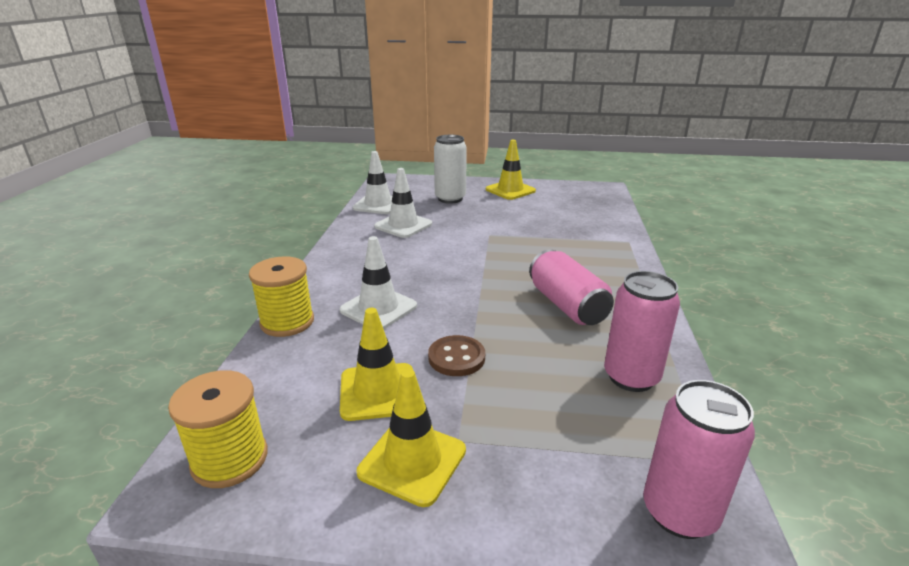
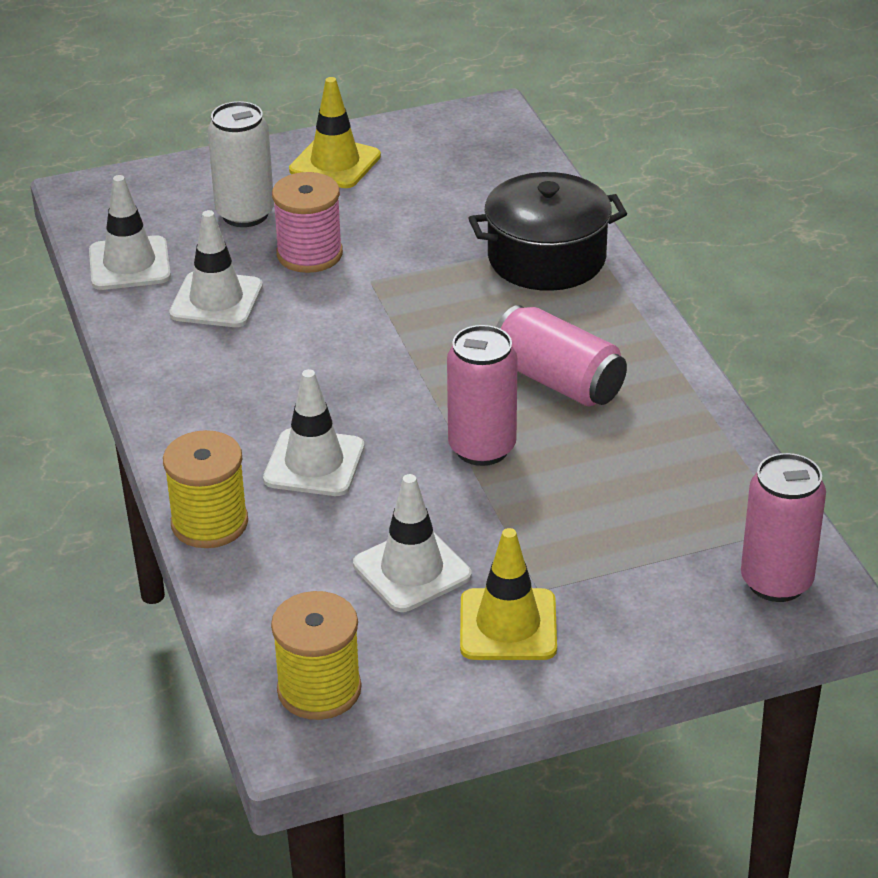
camera: 25 degrees left, 10 degrees up
(378, 391) = (412, 570): yellow traffic cone -> white traffic cone
(456, 358) = (470, 500): brown button -> none
(467, 218) = (309, 254): none -> pink spool
(598, 246) = (546, 258): none -> black pot
(631, 377) = (680, 459): pink can -> pink can (482, 448)

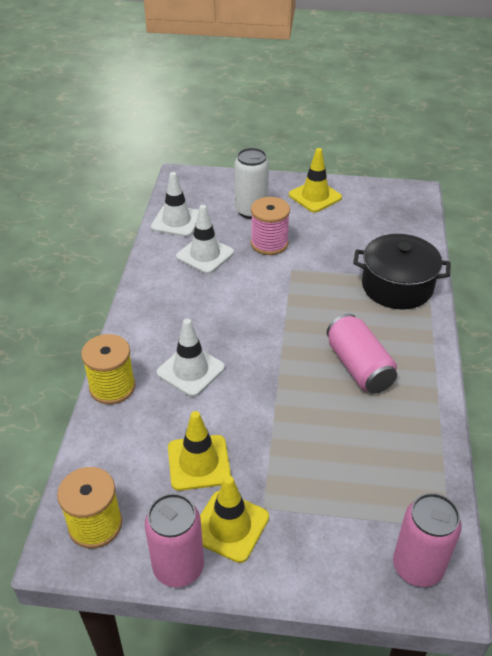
camera: 25 degrees right, 5 degrees up
(412, 570) = (199, 462): white traffic cone -> yellow traffic cone
(482, 448) = (288, 395): pink can -> pink can (178, 567)

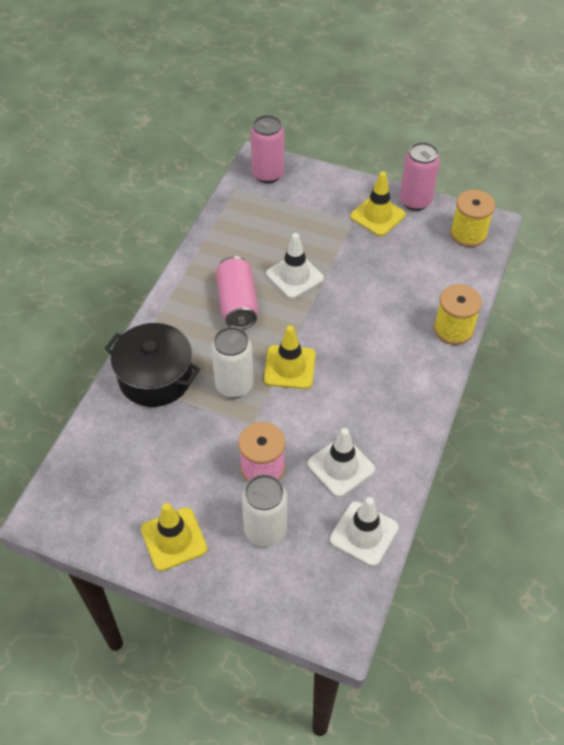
camera: 165 degrees left, 10 degrees up
(190, 370) = (383, 330): white traffic cone -> white traffic cone (294, 276)
(199, 462) = (390, 257): yellow traffic cone -> yellow traffic cone (289, 367)
(322, 293) = (234, 385): none -> white can

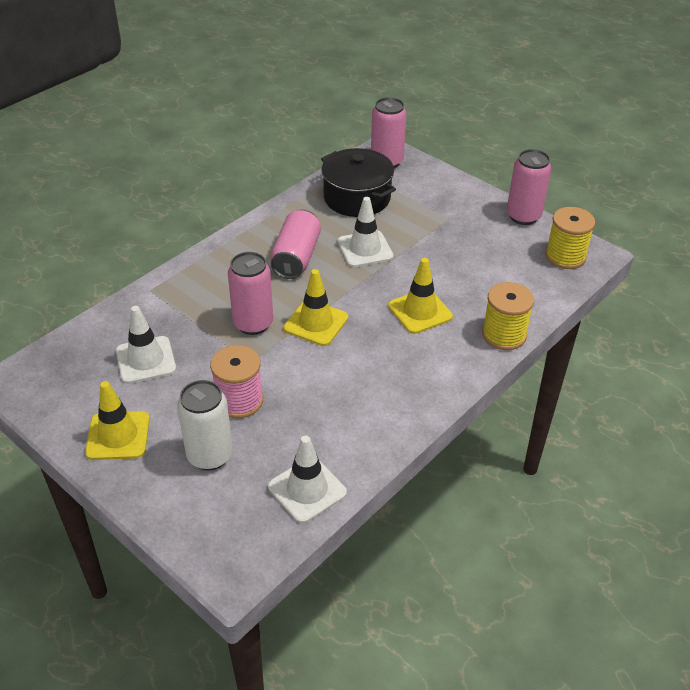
camera: 20 degrees right, 10 degrees down
(155, 377) = (183, 297): black pot -> black pot (357, 198)
(234, 385) = (253, 323): white can -> pink can
(341, 467) = (317, 423): white traffic cone -> white traffic cone (146, 360)
(377, 216) = (477, 219): yellow traffic cone -> yellow traffic cone (420, 311)

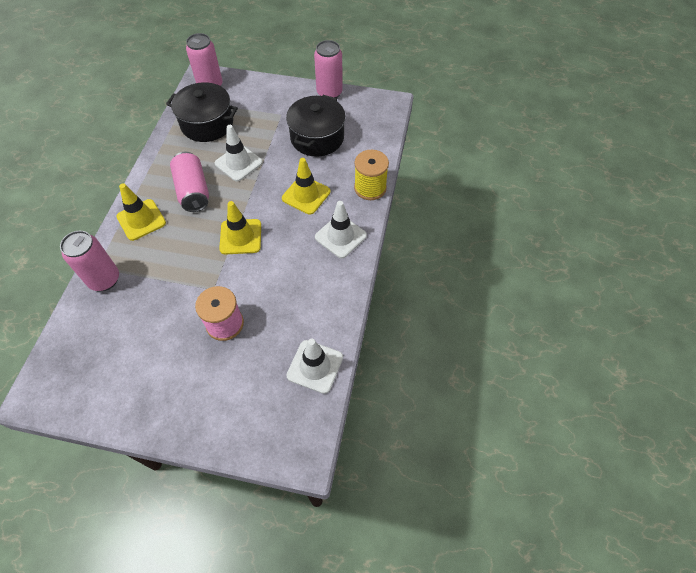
camera: 30 degrees left, 15 degrees up
(118, 436) = (152, 398): yellow traffic cone -> yellow traffic cone (141, 220)
(146, 360) = (133, 326): white traffic cone -> white traffic cone (340, 236)
(210, 455) = (231, 377): white can -> none
(253, 323) = (195, 258): pink can -> pink can (104, 279)
(475, 257) = (317, 137): none -> black pot
(565, 256) = (373, 112): yellow spool -> none

